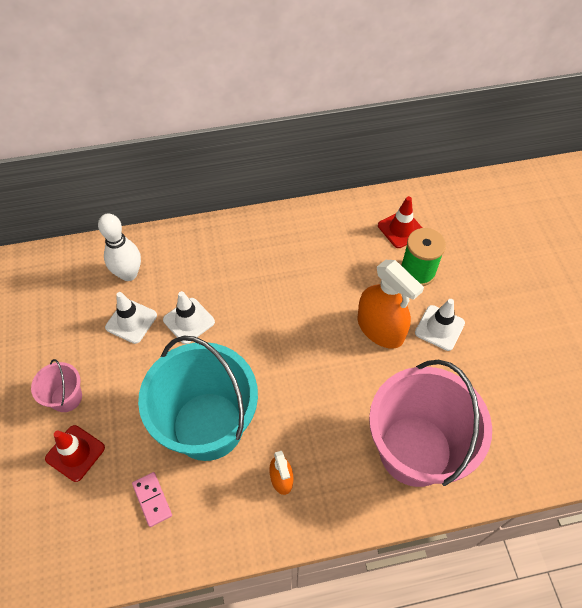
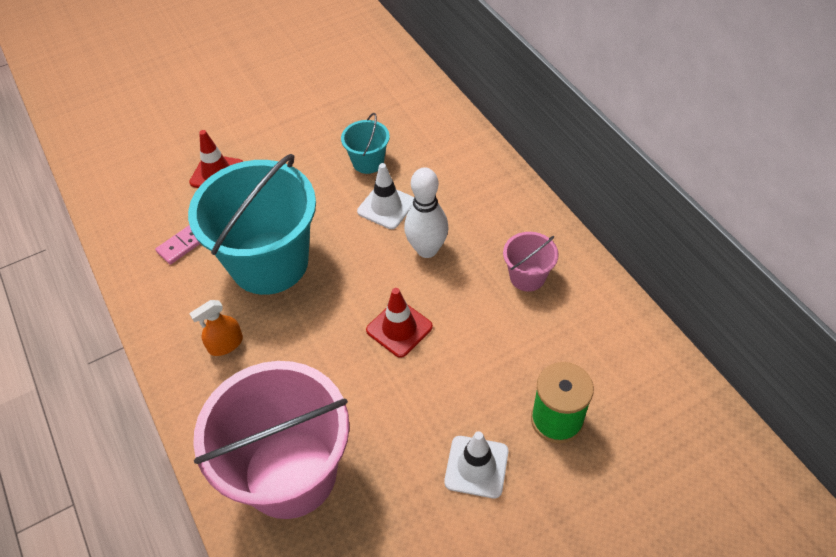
camera: 75 degrees right, 5 degrees down
(66, 397) = (270, 146): pink bucket -> pink bucket (527, 277)
(129, 274) = (423, 140): white bowling pin -> white bowling pin (427, 249)
(131, 321) = (368, 162): white traffic cone -> turquoise bucket
(380, 328) = (448, 395): orange spray bottle -> none
(401, 229) = (620, 383): red traffic cone -> red traffic cone (399, 328)

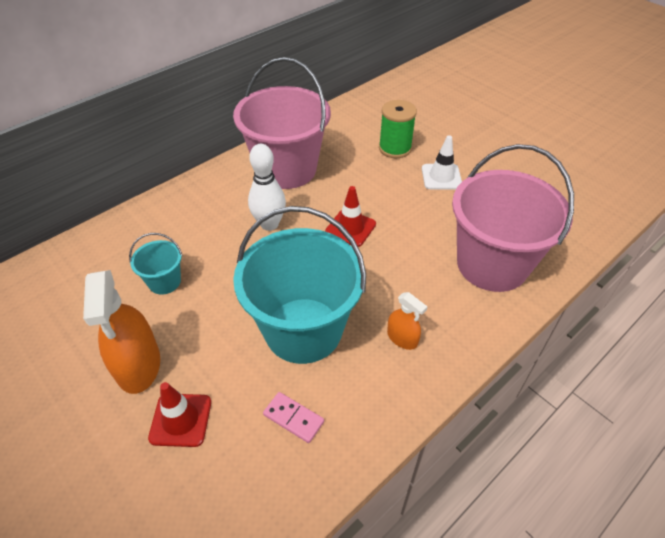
camera: 105 degrees left, 5 degrees down
(280, 147) = (138, 365): none -> orange spray bottle
(386, 207) = (223, 258): white traffic cone -> none
(527, 277) = (286, 169): pink bucket -> pink bucket, size x2.26

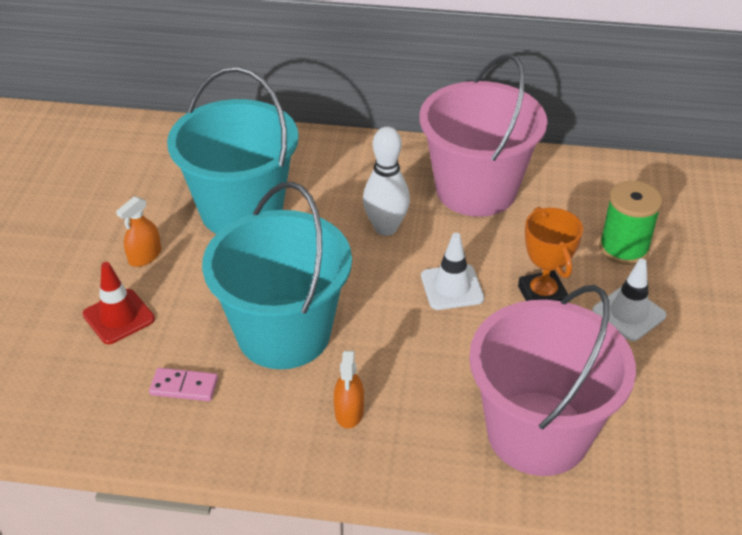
camera: 50 degrees right, 5 degrees down
(138, 365) = (145, 256): orange spray bottle -> orange spray bottle, size x0.53
(164, 282) = (241, 210): turquoise bucket -> turquoise bucket, size x2.26
(293, 418) = (184, 386): pink domino -> pink domino turned 75 degrees counterclockwise
(350, 228) = (452, 287): red traffic cone -> white traffic cone
(395, 198) = (542, 295): none -> orange trophy

